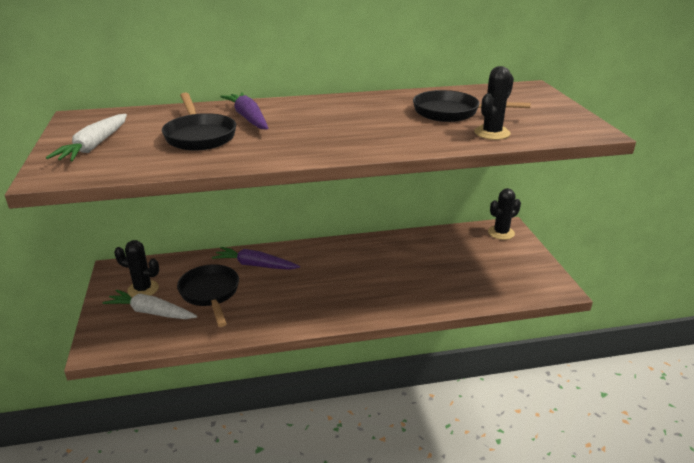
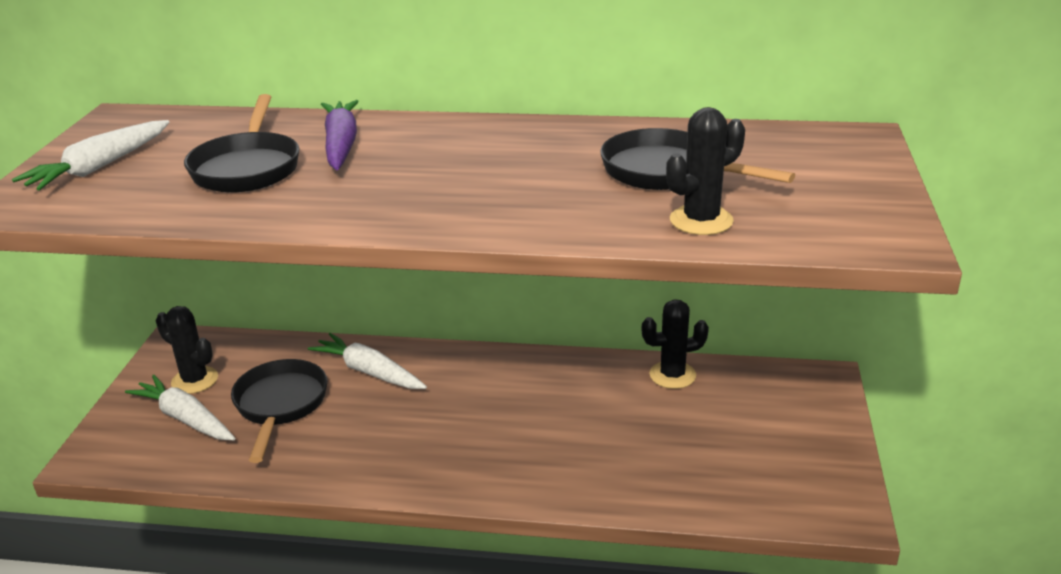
camera: 20 degrees right, 0 degrees up
(255, 265) = (369, 372): purple carrot -> white carrot
(501, 233) = (804, 387): black cactus -> black cactus (672, 375)

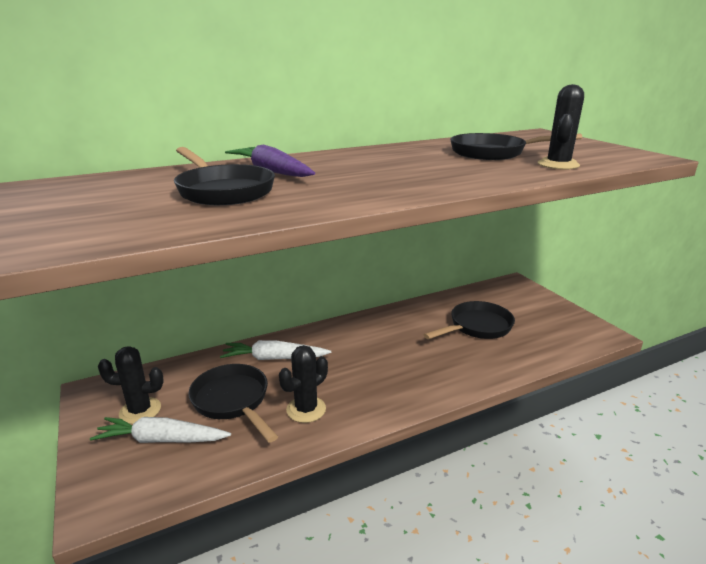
camera: 35 degrees left, 5 degrees down
(99, 167) = (76, 212): white carrot -> none
(663, 426) = (477, 327): none -> black pan
(672, 375) = (449, 302): black cactus -> black cactus (306, 409)

